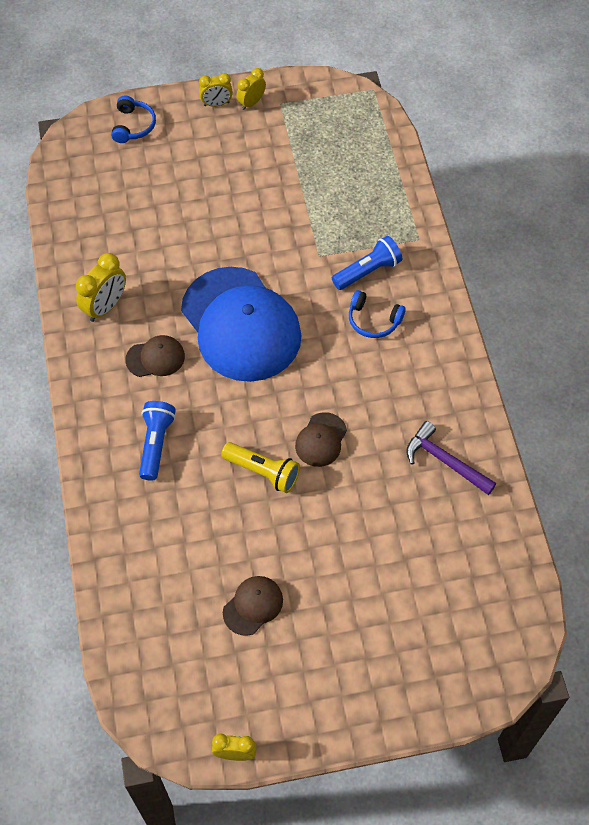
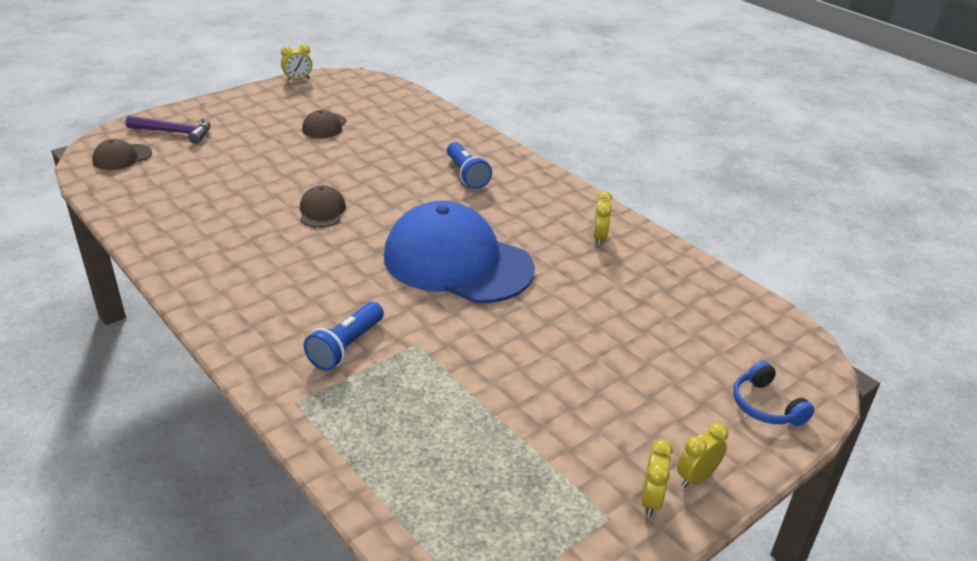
camera: 150 degrees right, 25 degrees down
(105, 307) = (599, 238): yellow clock -> yellow clock, size x0.65
(155, 358) = (517, 219): brown cap -> brown cap (122, 157)
(263, 472) = (362, 182): yellow flashlight -> none
(373, 320) = (315, 305): blue headphones -> none
(445, 461) = (191, 227): purple hammer -> purple hammer (175, 132)

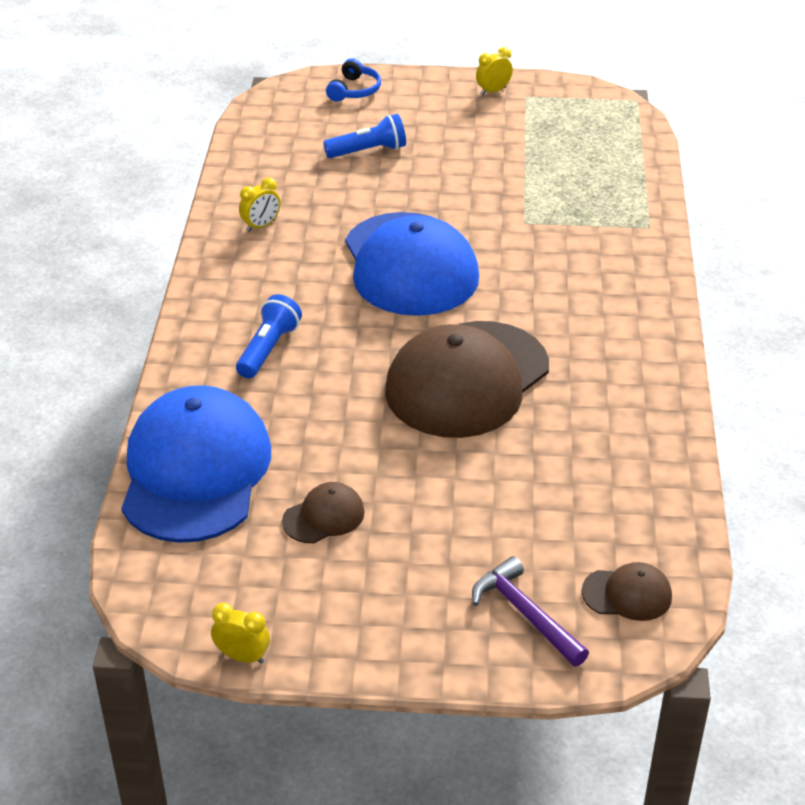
camera: 135 degrees left, 5 degrees up
(322, 211) = (467, 380): brown cap -> brown cap, size x2.36
(346, 347) = (578, 244): blue flashlight -> blue flashlight (368, 151)
(414, 117) = (195, 471): none -> blue cap
(696, 478) = (453, 87): yellow clock -> none

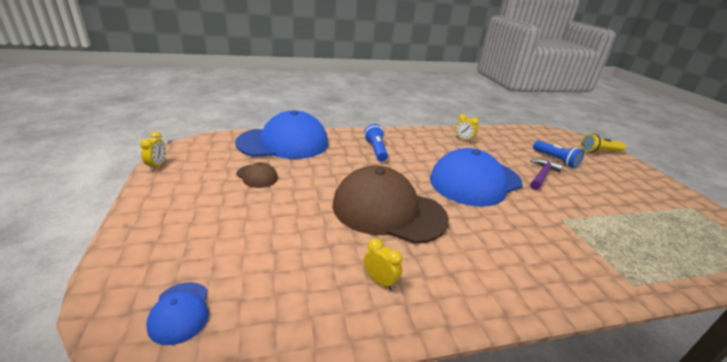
camera: 70 degrees right, 10 degrees down
(268, 349) = (376, 150): blue flashlight -> blue flashlight turned 105 degrees counterclockwise
(354, 90) = (599, 151): blue headphones -> yellow flashlight
(493, 91) = (674, 194): yellow clock -> yellow clock (380, 281)
(525, 614) = (168, 257): purple hammer -> purple hammer (542, 175)
(627, 594) = (180, 312): brown cap -> blue cap

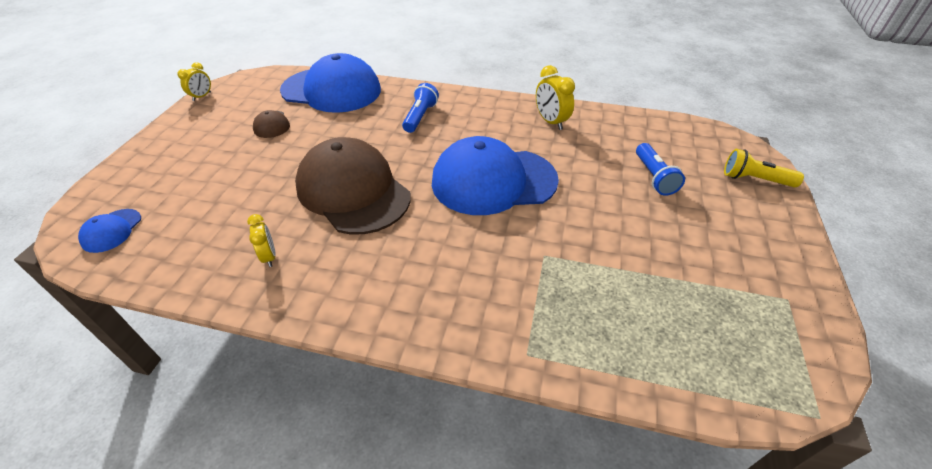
camera: 30 degrees right, 15 degrees up
(463, 140) = (550, 122): yellow clock -> yellow clock, size x1.54
(542, 175) = (599, 194): purple hammer -> none

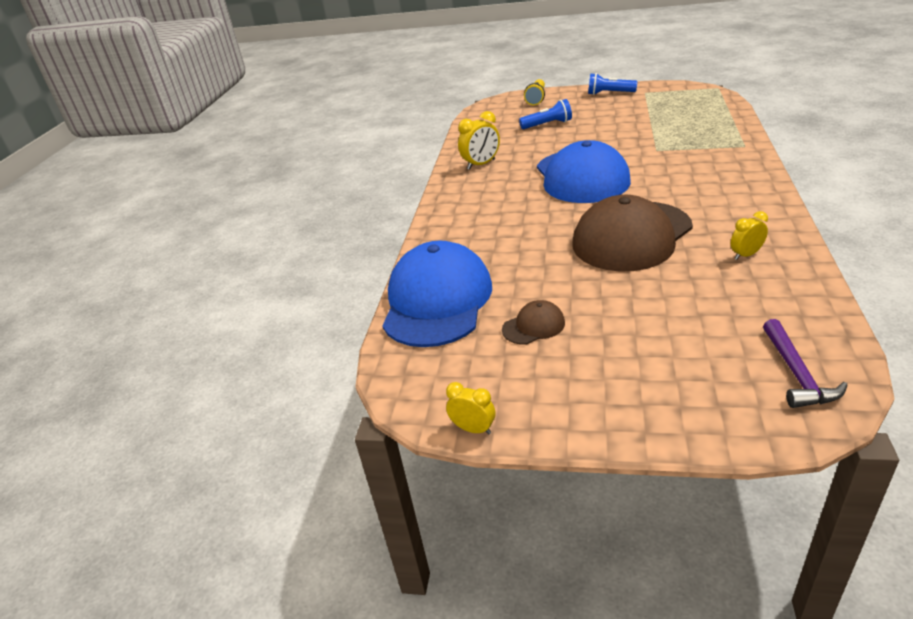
camera: 90 degrees left, 10 degrees down
(112, 230) = (796, 373): blue cap -> purple hammer
(420, 116) = (488, 227): blue flashlight -> blue flashlight (609, 93)

